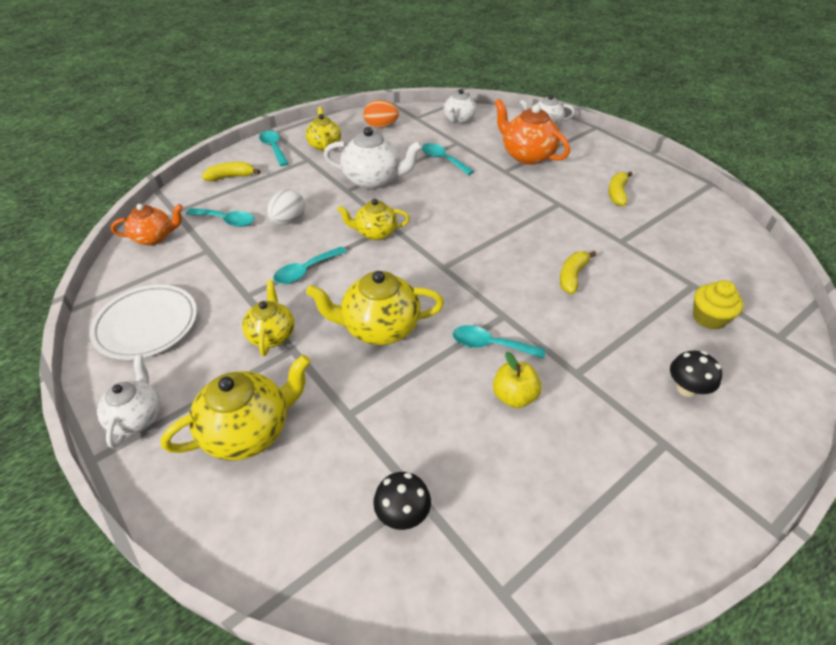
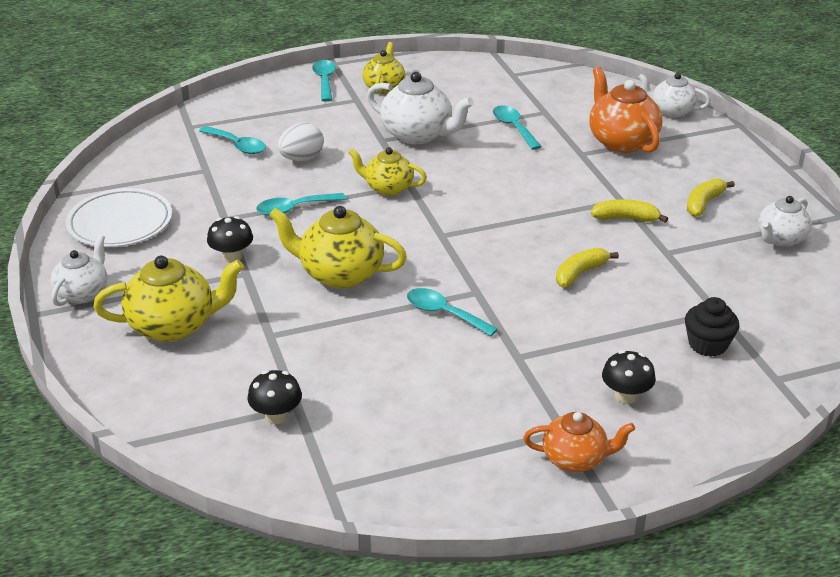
camera: 20 degrees right, 10 degrees down
(155, 237) = (159, 148): orange teapot -> orange teapot (575, 459)
(231, 177) = (263, 103): yellow banana -> yellow banana (626, 218)
(272, 335) = (232, 257): yellow teapot -> black mushroom
(381, 126) = (463, 78): orange egg -> none
(459, 120) = (564, 86): white teapot -> white teapot (780, 239)
(514, 396) = (438, 359): yellow apple -> none
(709, 318) = (707, 344): yellow cupcake -> black cupcake

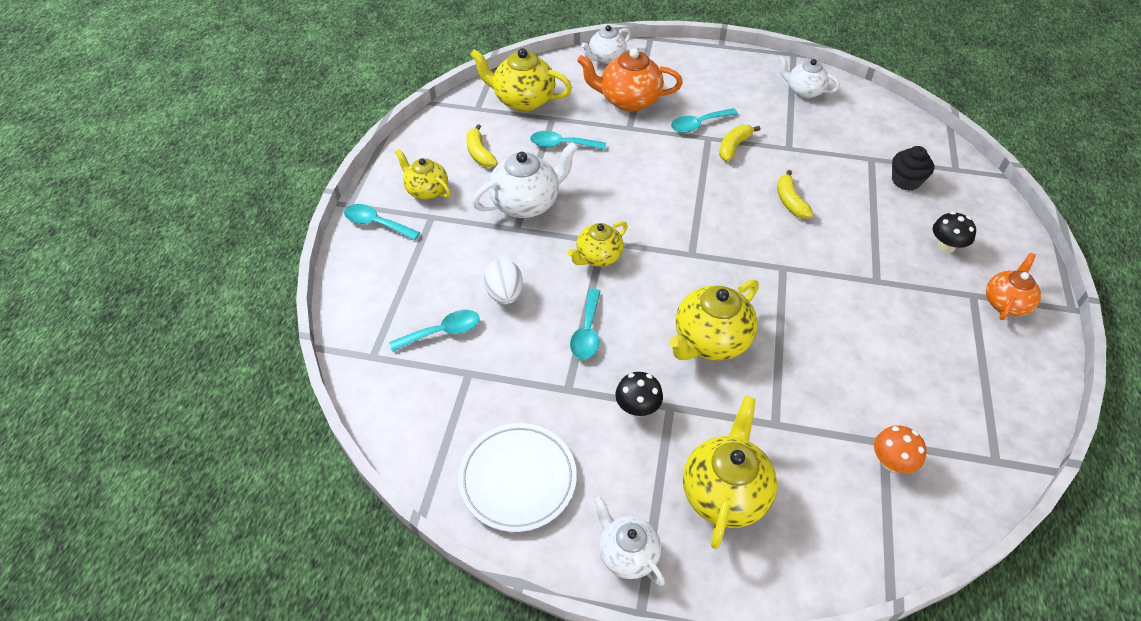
camera: 60 degrees left, 15 degrees up
(276, 416) = (891, 462): black mushroom -> orange mushroom
(444, 313) = (801, 298): turquoise spoon -> turquoise spoon (698, 124)
(551, 91) = (523, 100): none -> yellow teapot
(704, 203) = (739, 102): yellow banana -> yellow banana (479, 153)
(780, 239) = (804, 91): white teapot -> white teapot turned 135 degrees clockwise

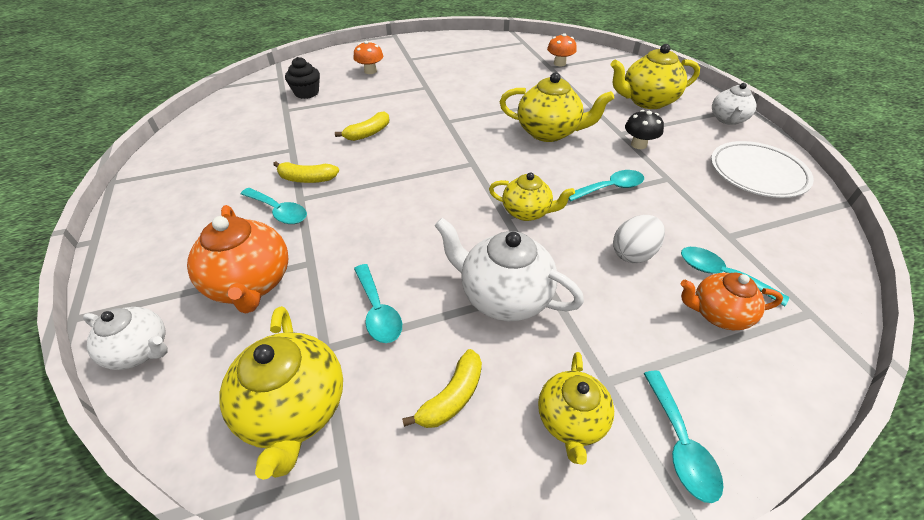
camera: 120 degrees left, 5 degrees down
(804, 91) = (188, 160): white teapot -> none
(946, 246) = (370, 71): black mushroom -> orange mushroom
(1006, 303) = (407, 50): orange teapot -> orange teapot (718, 314)

